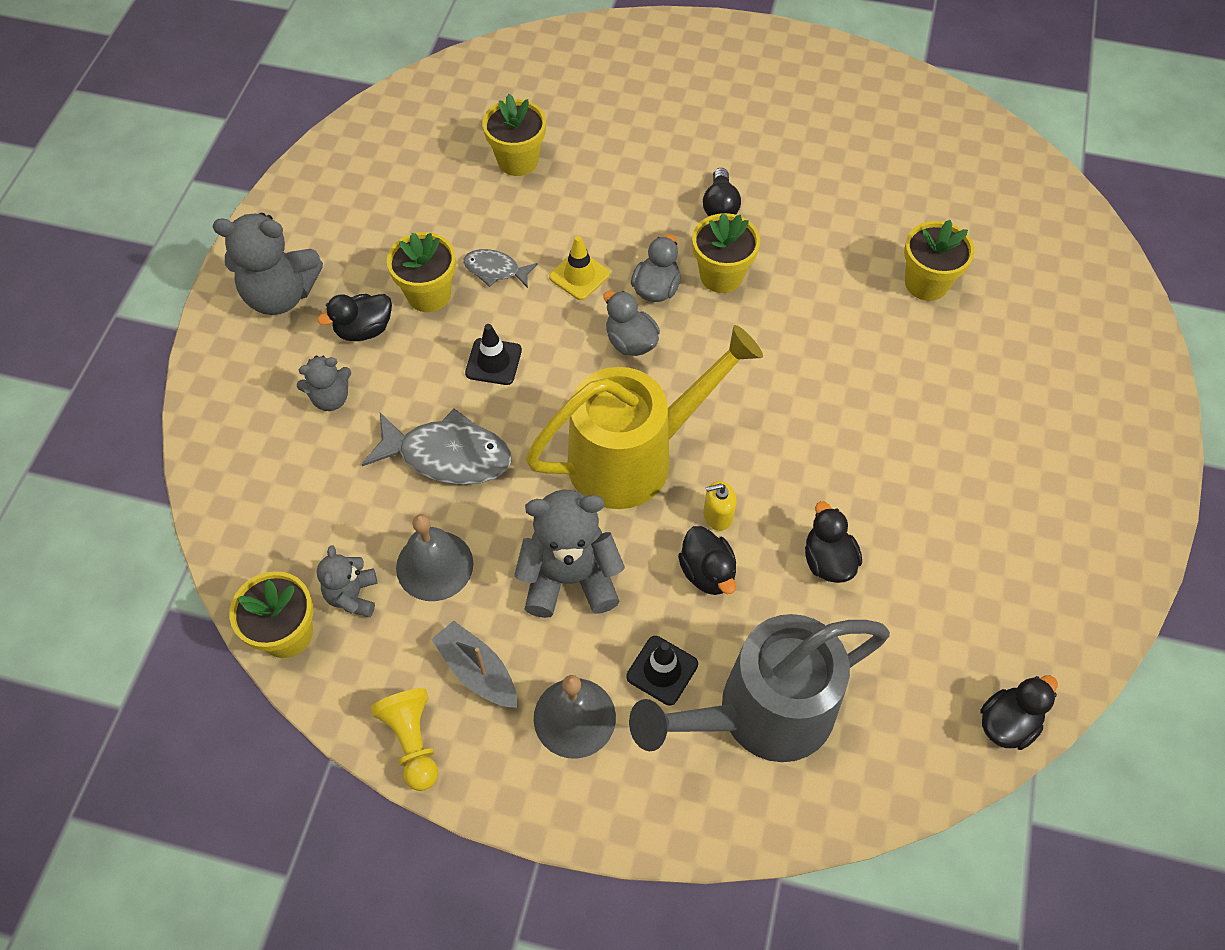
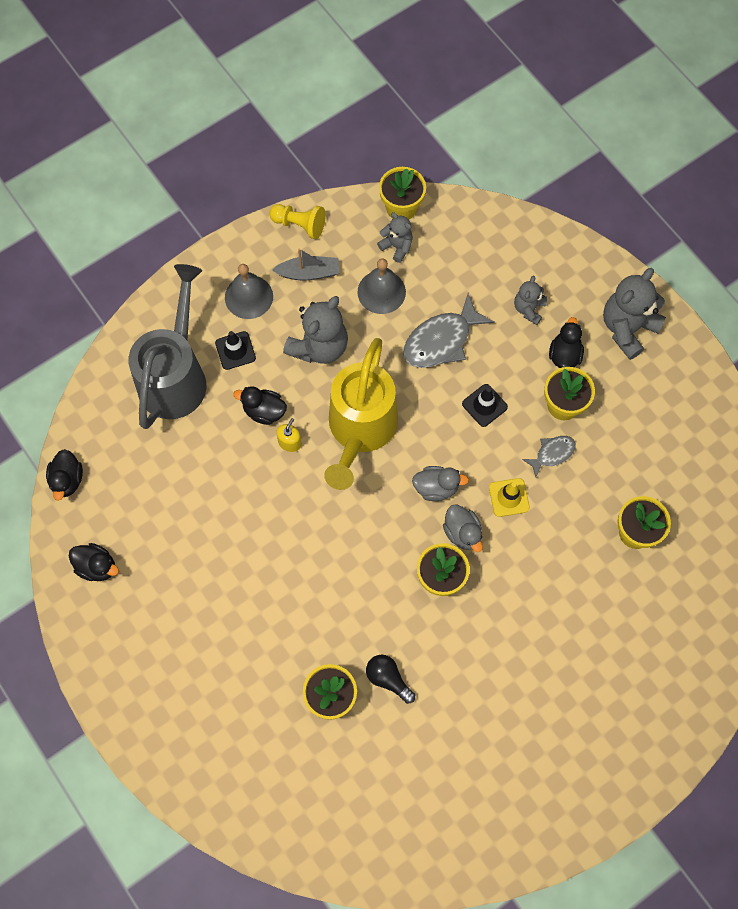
camera: 130 degrees right, 10 degrees up
(720, 206) = (495, 626): black light bulb -> black light bulb (388, 679)
(828, 560) = (217, 474): black duck -> black duck (97, 566)

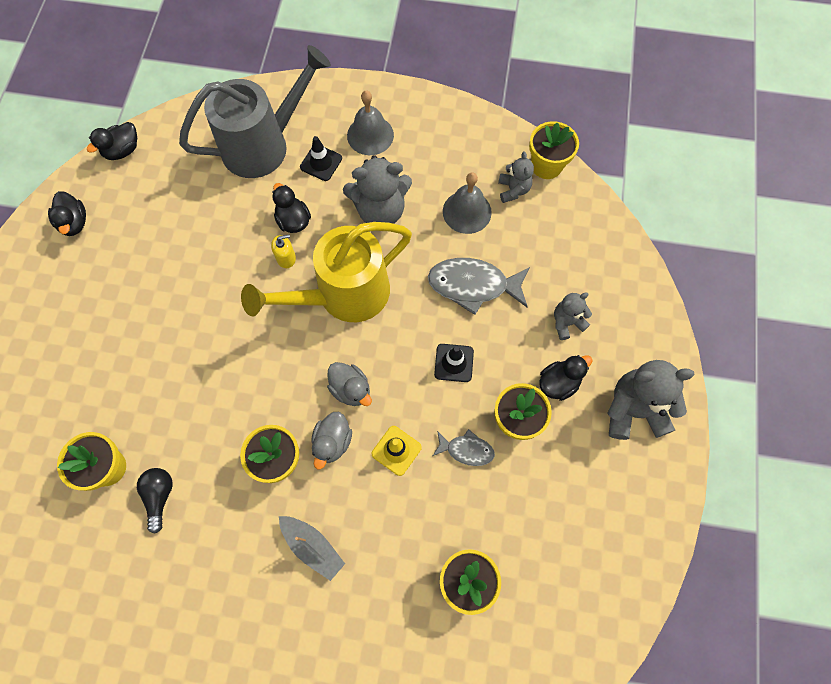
camera: 45 degrees right, 0 degrees up
(299, 225) = (459, 117): yellow pawn -> none
(309, 273) = (429, 154): grey boat -> grey boat (312, 547)

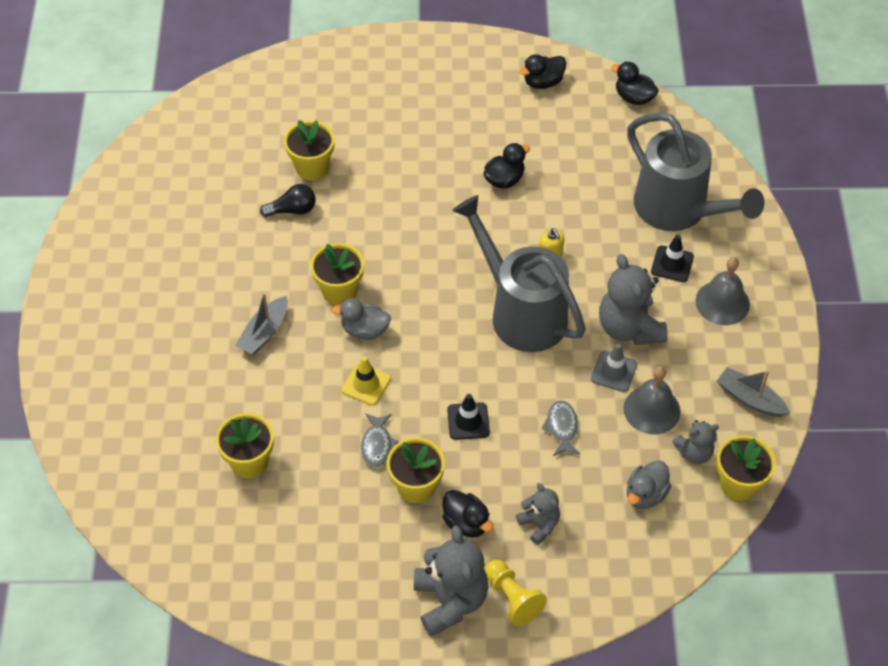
camera: 80 degrees right, 15 degrees down
(293, 221) = (595, 253): black duck -> black duck (504, 179)
(343, 295) = (520, 311): yellow watering can -> grey watering can
(351, 389) = (421, 336): grey duck -> grey duck (645, 494)
(423, 232) = (613, 372): none -> grey traffic cone
(469, 138) = (750, 399): none -> grey boat
(473, 285) = (562, 427): grey fish -> grey fish, size x0.55
(635, 357) = (512, 598): none -> yellow pawn

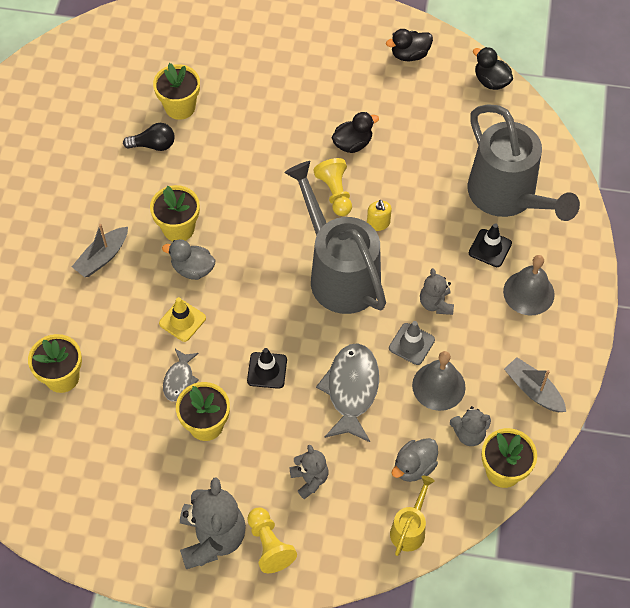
camera: 10 degrees right, 5 degrees up
(466, 523) = (243, 467): black duck -> none
(498, 232) = (335, 193): none -> yellow pawn
(562, 427) = (351, 390): grey fish -> grey fish, size x1.81
(629, 328) = (435, 304): grey teddy bear -> grey teddy bear, size x0.56
(655, 557) = (409, 528): none -> yellow watering can

